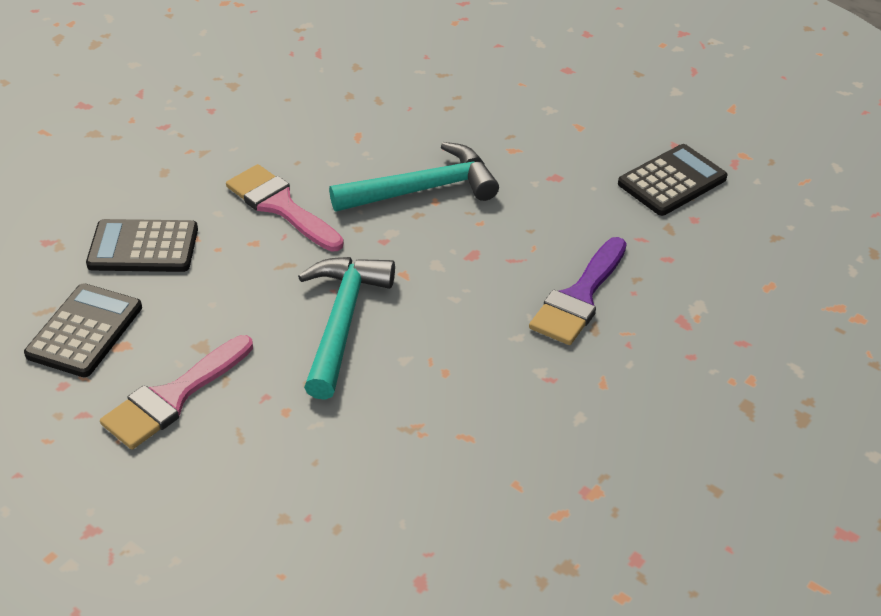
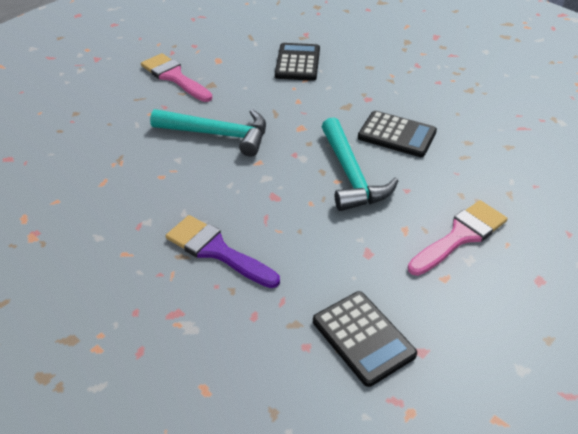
camera: 95 degrees right, 0 degrees up
(85, 331) = (231, 49): black calculator -> black calculator (397, 135)
(280, 206) = (333, 110): pink brush -> pink brush (460, 236)

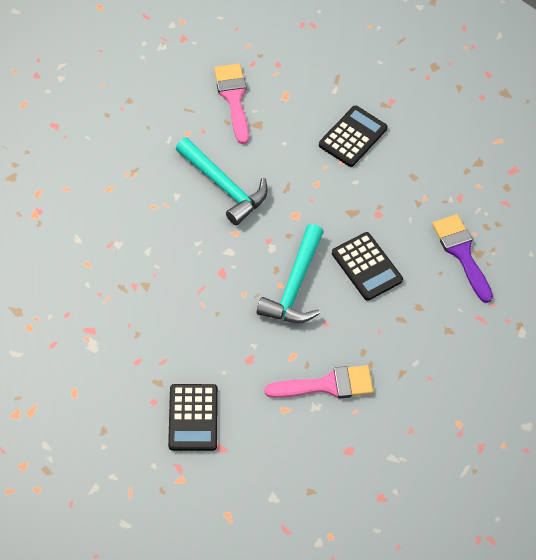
camera: 30 degrees right, 15 degrees up
(216, 250) = (148, 297): purple brush -> purple brush (461, 253)

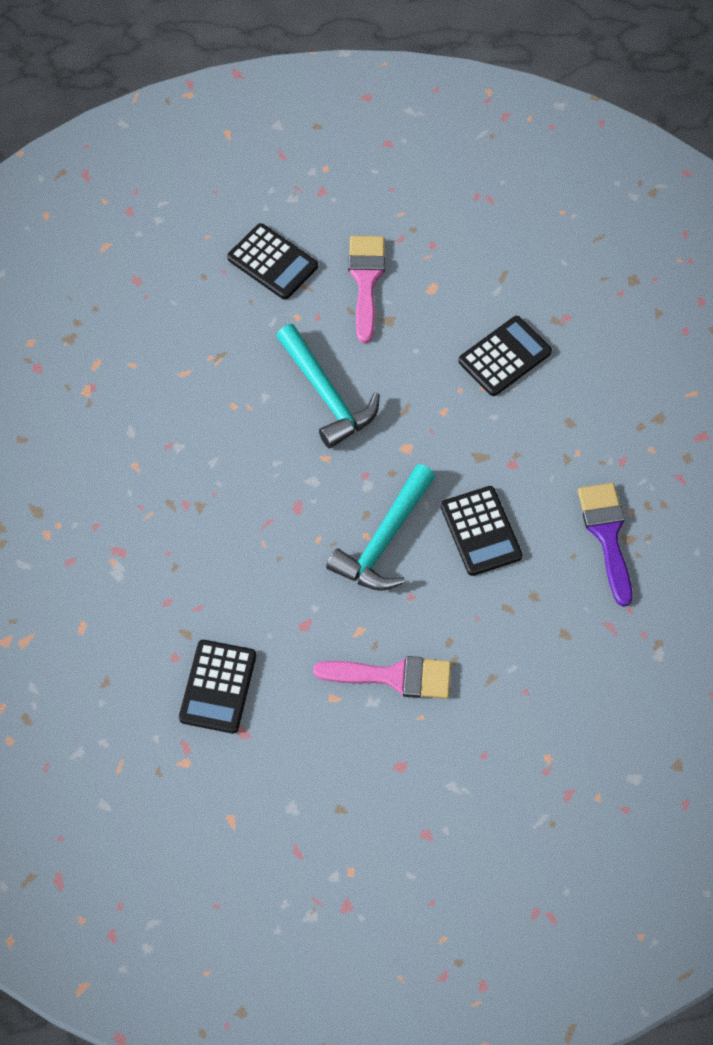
camera: 15 degrees right, 5 degrees up
(158, 96) = (272, 262): none -> black calculator

